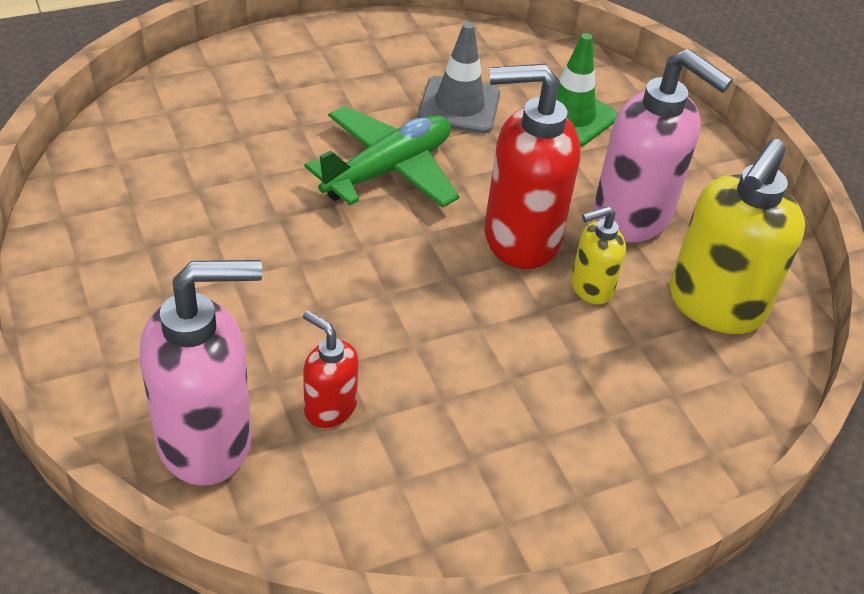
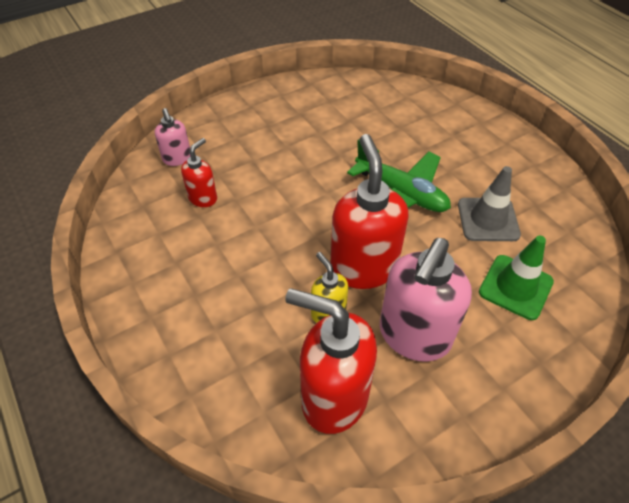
camera: 85 degrees right, 5 degrees up
(206, 440) = (177, 159): pink soap dispenser -> pink soap dispenser, size x0.51
(715, 305) = (333, 397): yellow soap dispenser -> red soap dispenser

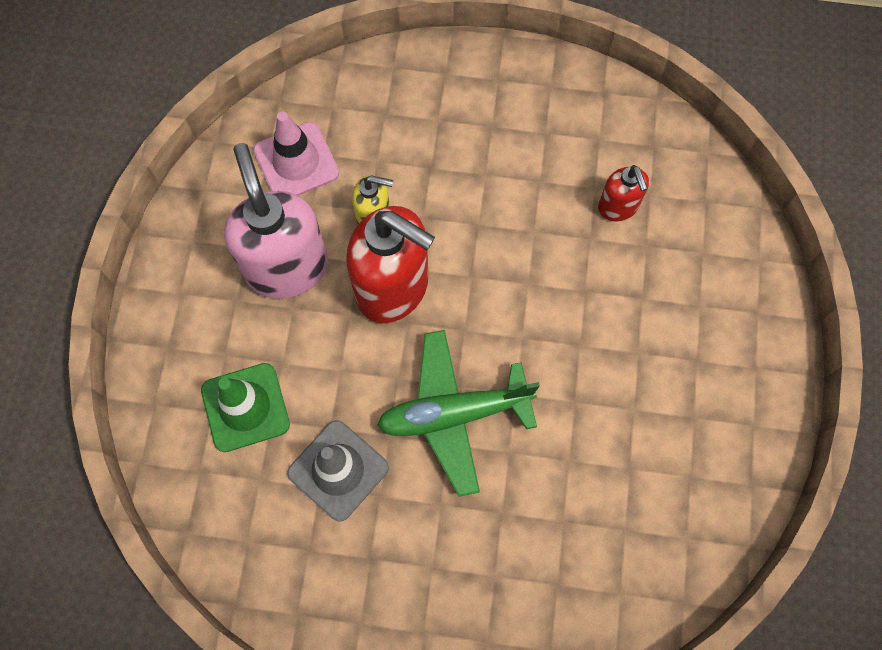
camera: 130 degrees right, 20 degrees up
(177, 159) = (708, 220): pink soap dispenser -> none
(333, 397) = (296, 162): red soap dispenser -> pink traffic cone

